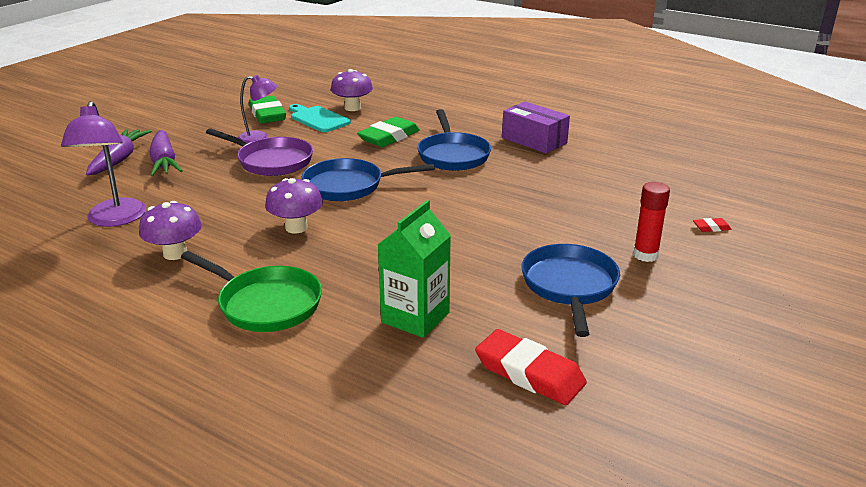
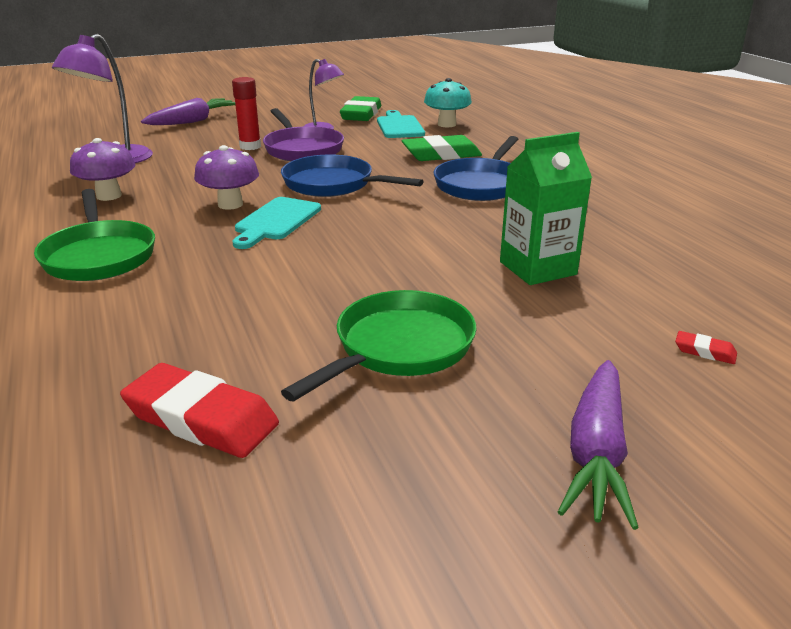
camera: 35 degrees right, 0 degrees up
(164, 162) = (220, 130): purple carrot -> purple carrot (596, 453)
(352, 108) = (446, 124): purple mushroom -> turquoise mushroom
(355, 230) = (276, 221): none -> turquoise cutting board
(415, 317) = (193, 315): green carton -> green carton (537, 268)
(529, 373) = (201, 419): red eraser -> red eraser turned 45 degrees counterclockwise
(534, 140) = (599, 193): purple box -> none
(569, 286) = (399, 347): blue pan -> green pan
(645, 255) = (552, 350): red glue stick -> red glue stick (250, 146)

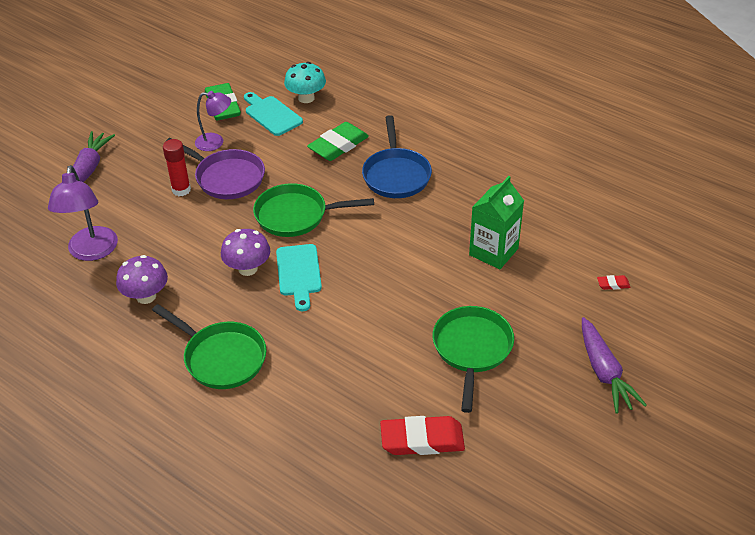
camera: 30 degrees left, 15 degrees up
(333, 184) = (296, 215): blue pan -> green pan

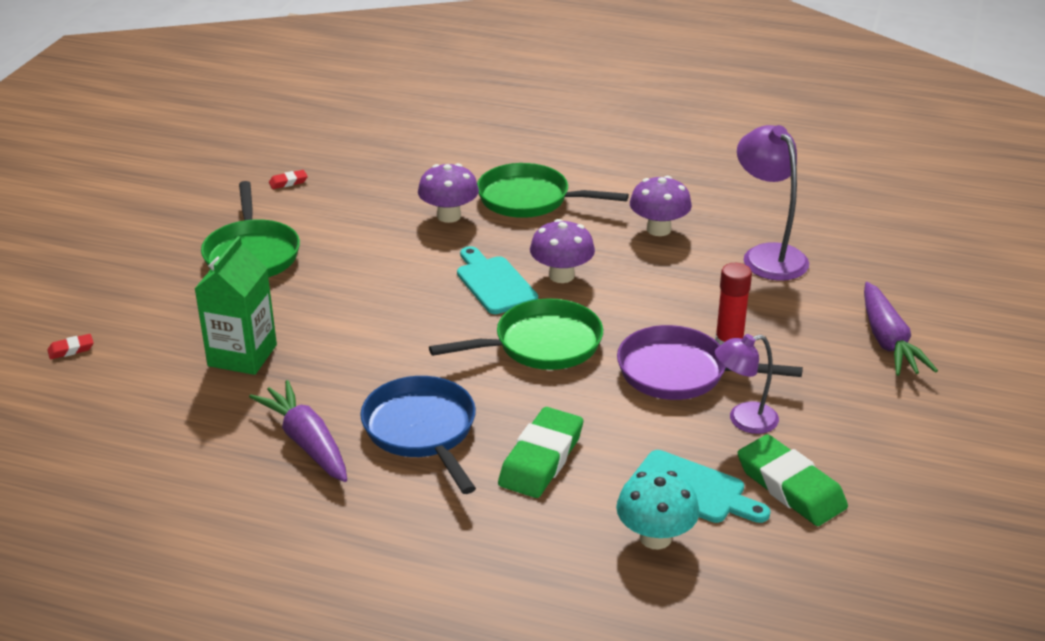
camera: 160 degrees right, 10 degrees down
(298, 354) = (449, 216): none -> purple mushroom
(422, 440) = (288, 182): red eraser -> red eraser, size x0.44
(604, 372) = (93, 262): purple carrot -> purple carrot (306, 442)

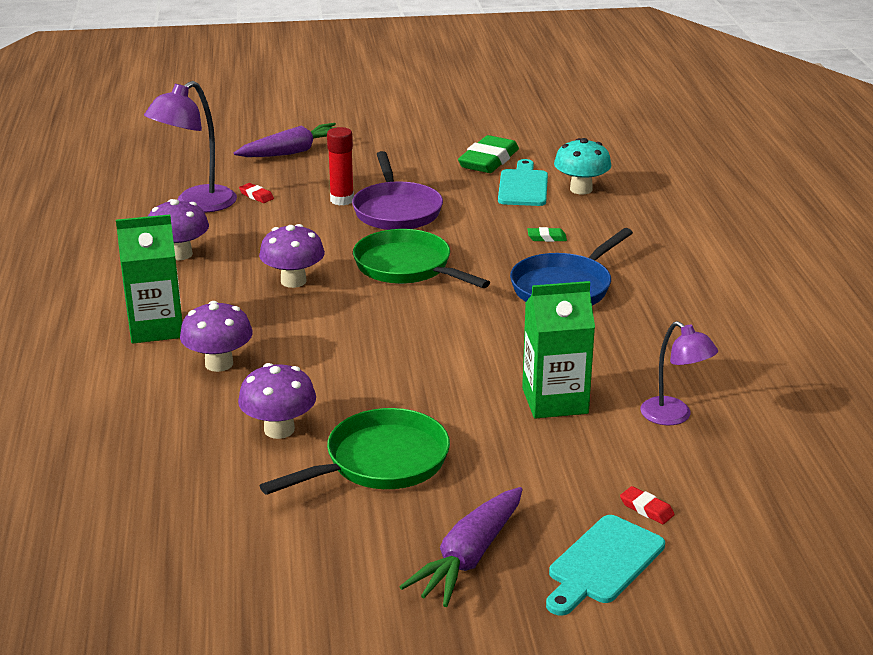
camera: 115 degrees left, 5 degrees down
(288, 182) = (200, 496): red eraser -> red eraser (256, 196)
(306, 442) = (630, 330): purple carrot -> purple carrot (469, 557)
(334, 223) = (279, 429): none -> purple mushroom
(494, 283) = (330, 309): turquoise cutting board -> turquoise cutting board (602, 563)
(529, 199) = (156, 328): green pan -> green carton
(541, 459) = (546, 238): green eraser -> green eraser, size x0.44
(743, 420) = (433, 182): purple lamp -> purple lamp (674, 416)

